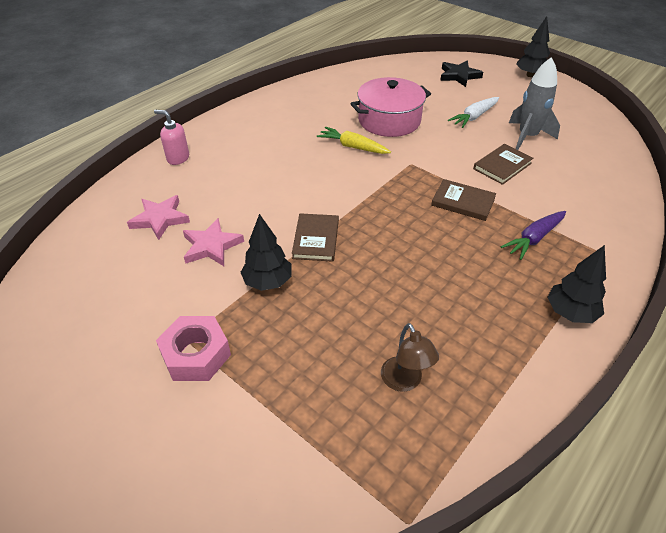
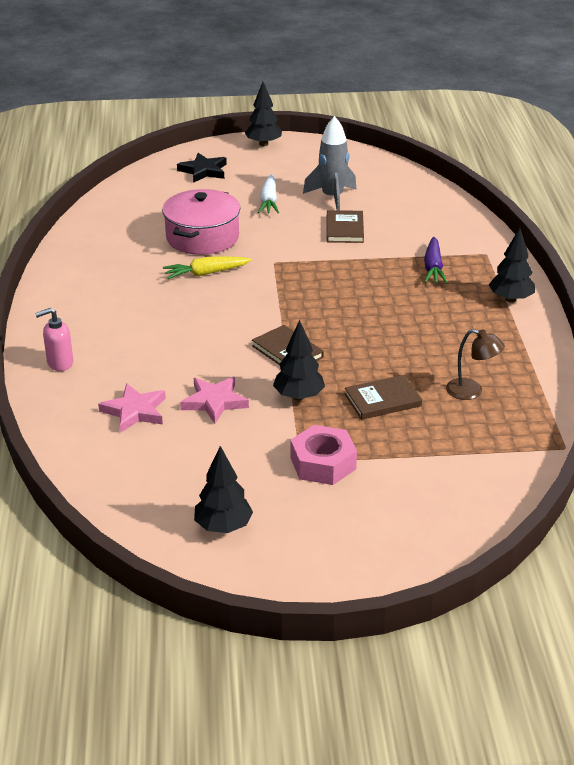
camera: 45 degrees left, 10 degrees down
(60, 353) = (223, 527): none -> black tree
(463, 202) = (353, 269): brown book -> brown book (382, 400)

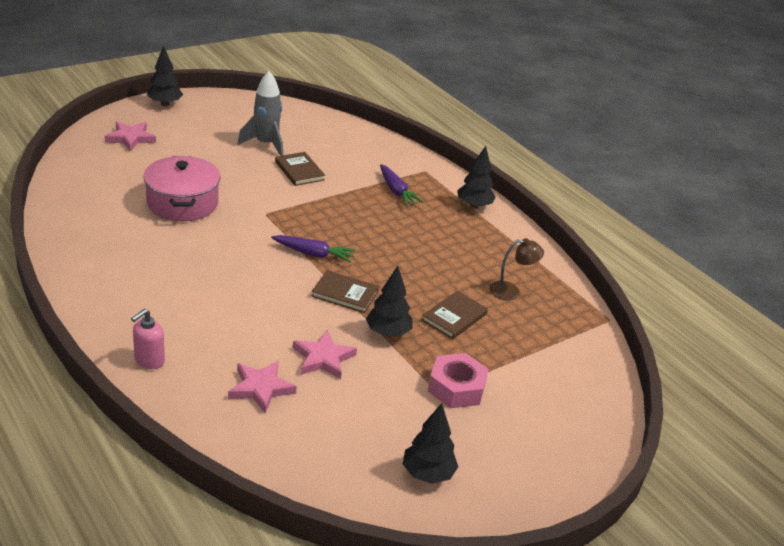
camera: 35 degrees left, 0 degrees up
(203, 171) = (130, 138): black star -> pink star
(206, 273) = (214, 237): yellow carrot -> none
(269, 201) = (214, 157): white carrot -> none
(288, 309) = (313, 254): none -> purple carrot

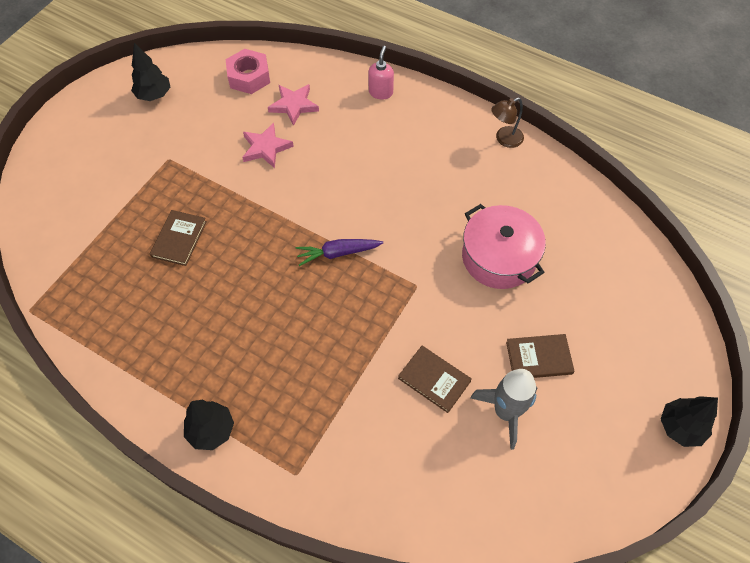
camera: 160 degrees right, 25 degrees up
(130, 138) = (640, 330): pink star -> none
(345, 294) = (284, 219): brown book -> brown book (539, 358)
(388, 333) = (228, 195): black tree -> none
(396, 191) = (310, 406): purple carrot -> none
(456, 388) = (155, 168): pink nut -> pink nut (249, 77)
(511, 291) = (134, 300): brown lamp -> brown lamp (504, 139)

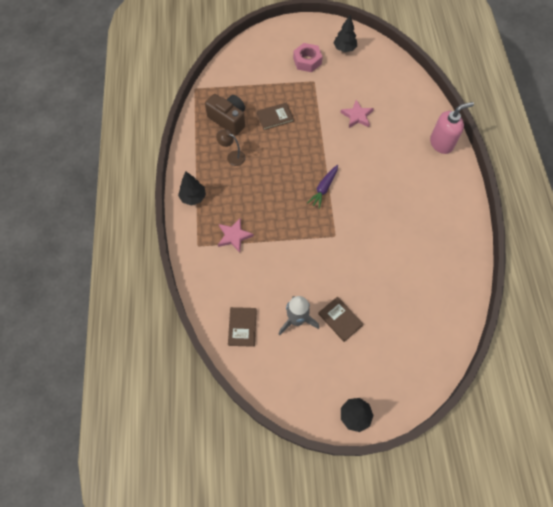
camera: 55 degrees right, 5 degrees up
(126, 299) = (228, 119): none -> brown camera
(249, 77) = (393, 79): pink nut -> pink nut (307, 61)
(294, 105) = (394, 110): pink star -> pink star (234, 236)
(338, 253) = (324, 188): purple carrot -> purple carrot turned 105 degrees counterclockwise
(381, 92) = (441, 143): pink soap dispenser -> pink soap dispenser, size x1.65
(434, 380) = (289, 276): brown book -> brown book (242, 327)
(499, 257) = (385, 265): pink pot -> none
(504, 139) = (467, 223): brown lamp -> brown lamp (232, 156)

